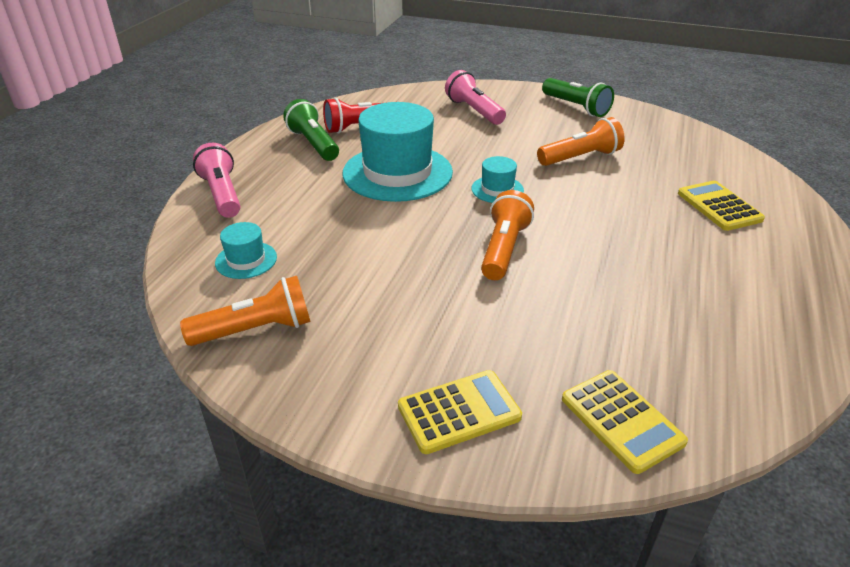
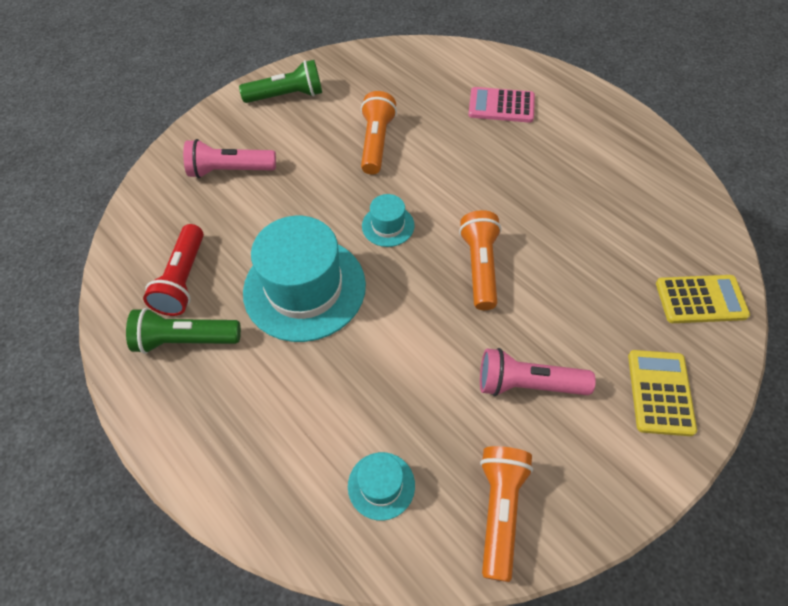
camera: 60 degrees left, 20 degrees up
(222, 194) = (232, 472): pink flashlight -> pink flashlight (527, 384)
(504, 249) = (480, 266): orange flashlight -> orange flashlight turned 45 degrees clockwise
(719, 206) = (501, 106): yellow calculator -> pink calculator

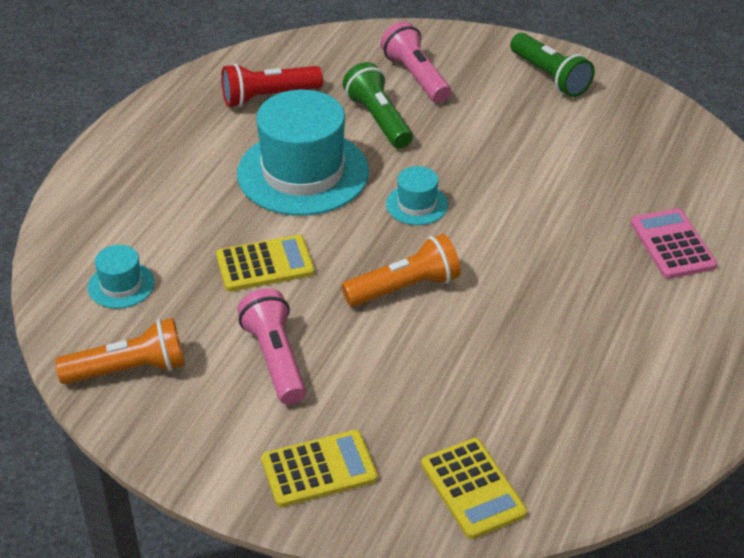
camera: 65 degrees right, 15 degrees down
(185, 340) = (207, 121): green flashlight -> green flashlight (378, 119)
(376, 142) = (530, 161): orange flashlight -> none
(408, 355) = (265, 264): none -> yellow calculator

